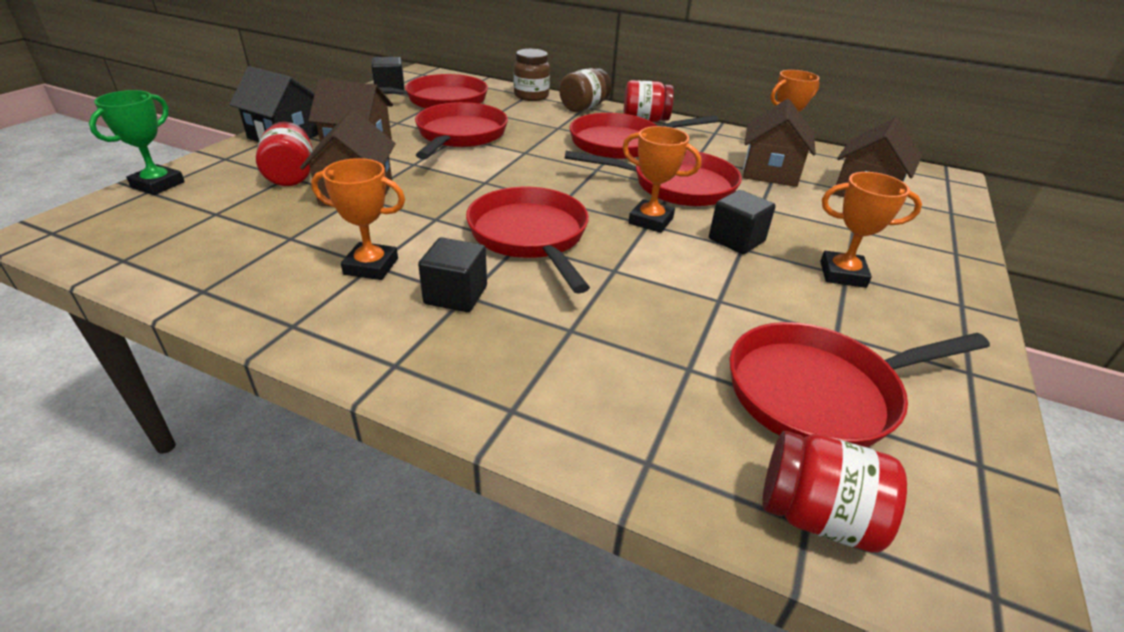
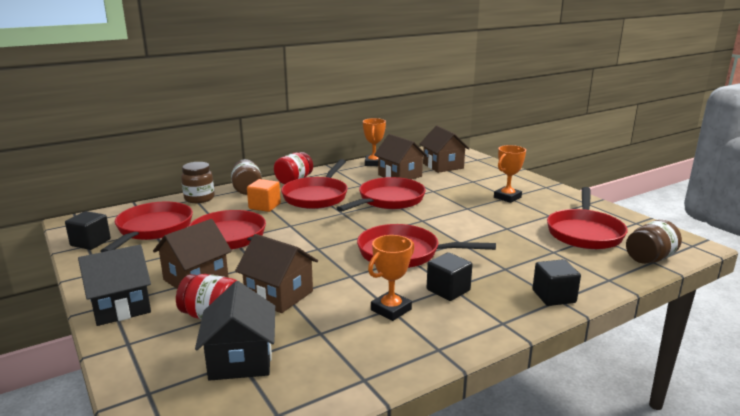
camera: 55 degrees left, 15 degrees down
(158, 185) = (141, 386): green trophy -> none
(217, 213) = (240, 360): none -> black house
(555, 127) = (264, 206): none -> orange cube
(650, 221) = (420, 218): orange trophy -> none
(736, 240) = (459, 206): black cube -> black cube (554, 296)
(816, 516) = (649, 258): red jar -> brown jar

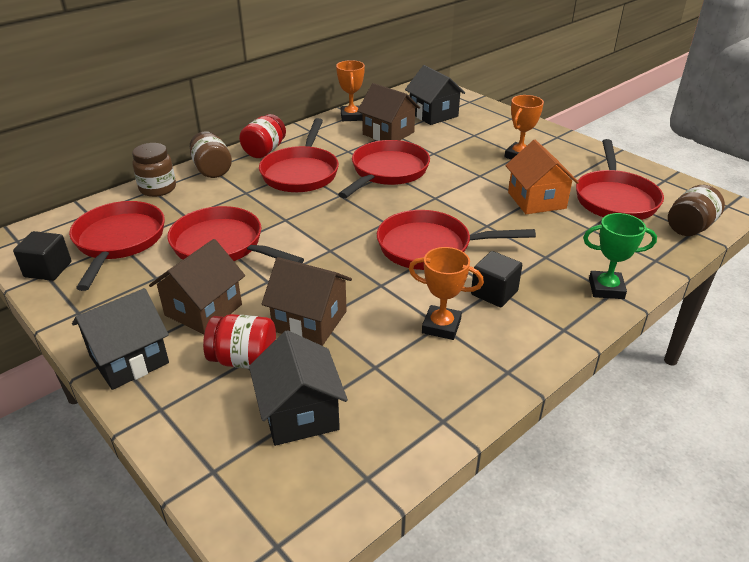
camera: 10 degrees left, 15 degrees up
(264, 206) = (243, 193): orange cube -> none
(391, 309) = (441, 326): orange trophy -> orange trophy turned 75 degrees clockwise
(443, 166) = (433, 114): brown house -> black house
(511, 228) = (536, 200): none -> orange house
(554, 296) = (606, 289): black cube -> green trophy

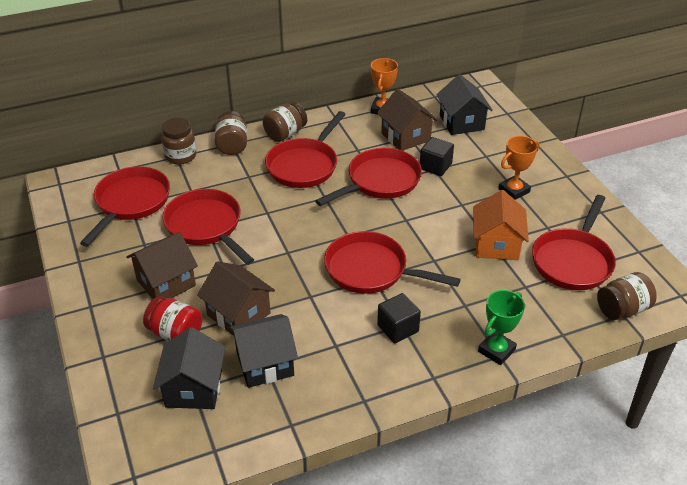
camera: 20 degrees right, 5 degrees up
(48, 269) = (71, 217): black cube -> black cube (435, 166)
(129, 359) = (98, 311): black house -> black house (265, 364)
(264, 151) = (285, 134): red jar -> brown jar
(441, 326) = (336, 347): orange trophy -> none
(606, 289) = (496, 350): green trophy -> green trophy turned 75 degrees counterclockwise

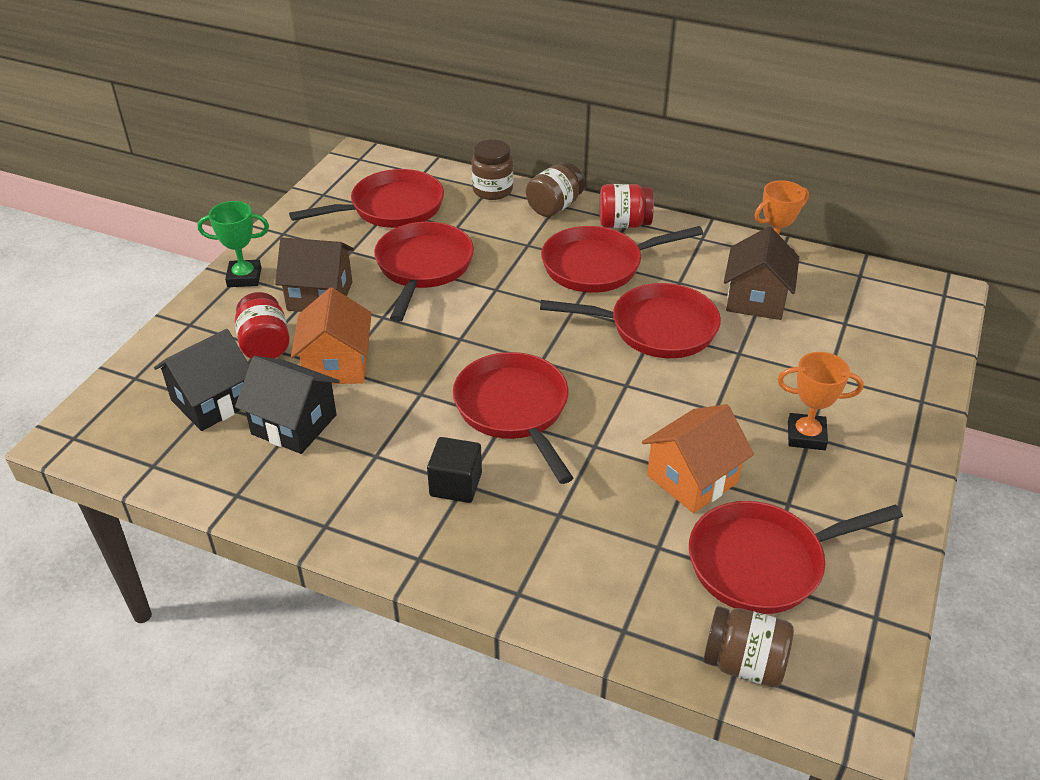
camera: 45 degrees right, 0 degrees up
(238, 314) = (337, 365): brown house -> orange house
(285, 134) = (624, 224): brown jar -> red jar
(435, 166) = (745, 351): black cube -> none
(461, 122) = (852, 322): black house -> none
(496, 350) = (522, 585): green trophy -> green trophy (244, 277)

